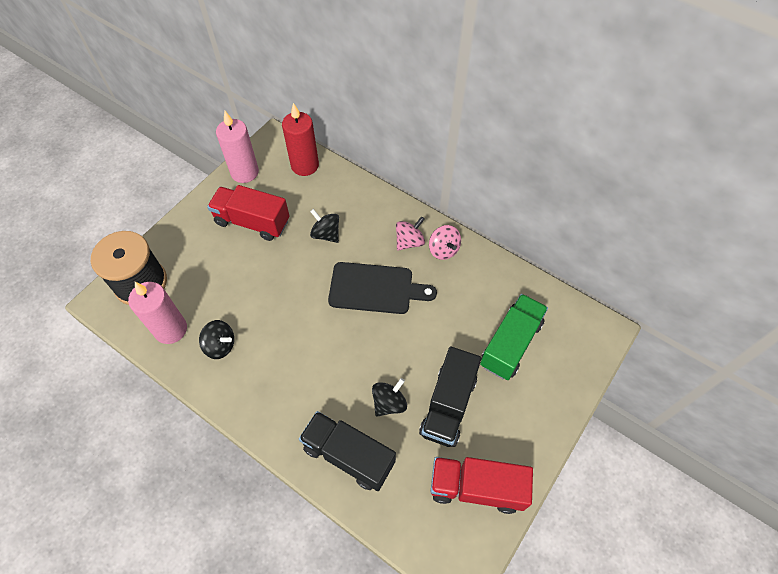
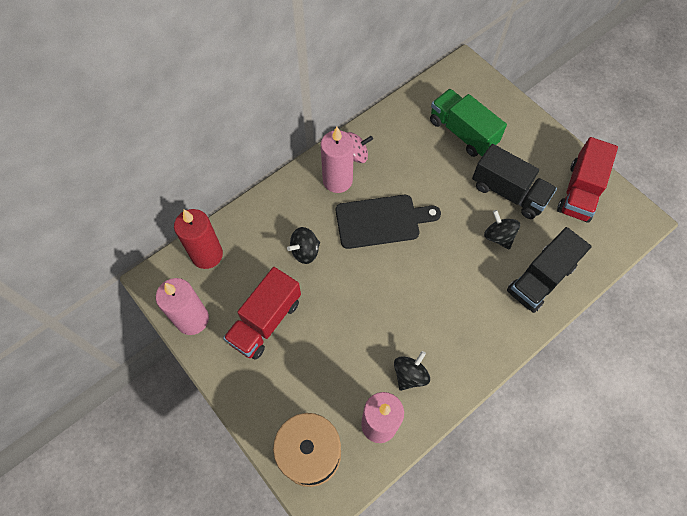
camera: 75 degrees left, 5 degrees up
(375, 289) = (381, 221): black cutting board -> black cutting board turned 60 degrees clockwise
(409, 242) = (337, 180): pink spinning top -> pink candle

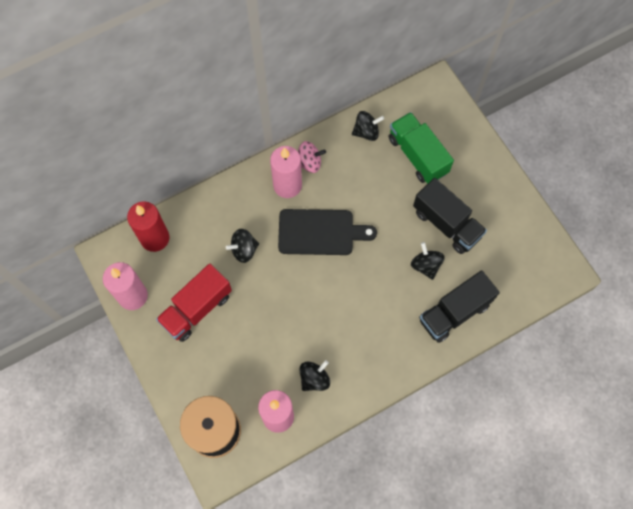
camera: 10 degrees right, 5 degrees up
(406, 118) = (366, 132): none -> black spinning top
(580, 191) = (515, 234): red truck -> none

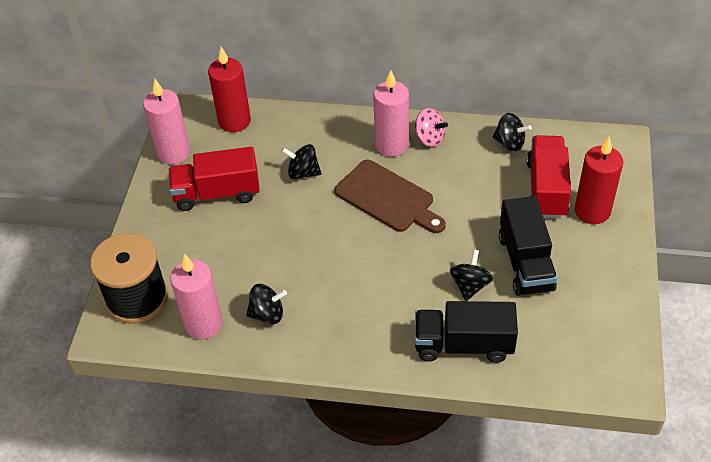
camera: 40 degrees right, 20 degrees down
(320, 232) = (387, 198): black cutting board -> brown cutting board
(417, 155) = (546, 189): green truck -> red truck
(458, 155) = (592, 211): none -> red candle

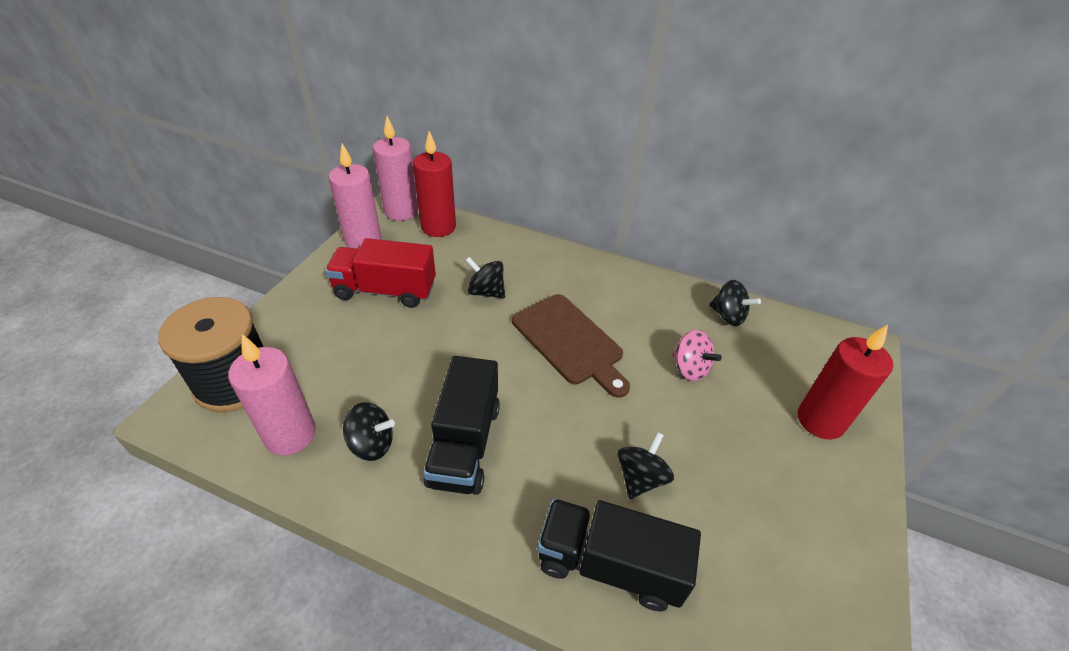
camera: 10 degrees right, 5 degrees down
(391, 145) = (593, 287): pink candle -> pink candle (401, 211)
(429, 138) = (637, 290): pink spinning top -> pink spinning top (690, 368)
(525, 262) = (722, 466): black truck -> black truck (465, 444)
(546, 189) = (764, 378): red truck -> none

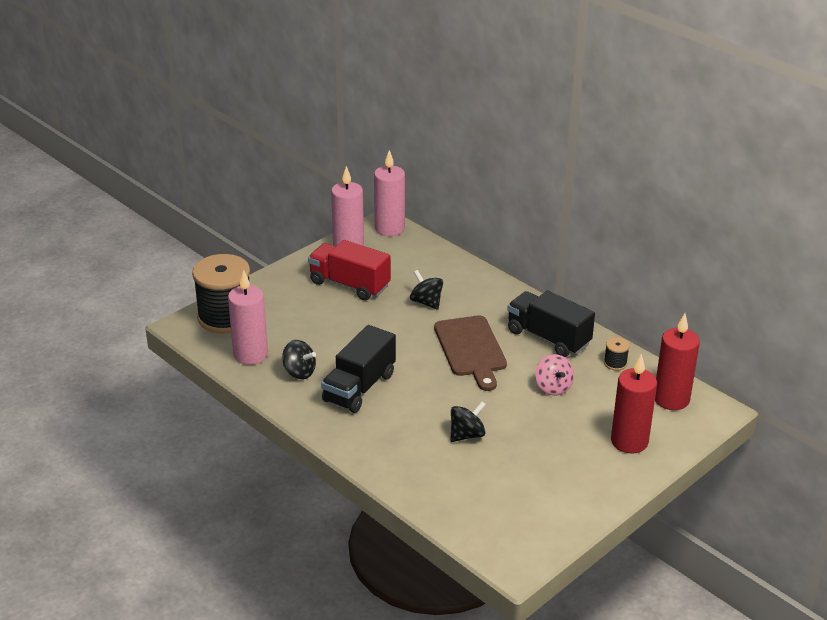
camera: 25 degrees right, 10 degrees down
(438, 227) = (414, 247): red candle -> red candle (671, 399)
(610, 565) = (416, 467): black truck -> black truck (548, 338)
(728, 316) = (615, 363): black spinning top -> black spool

